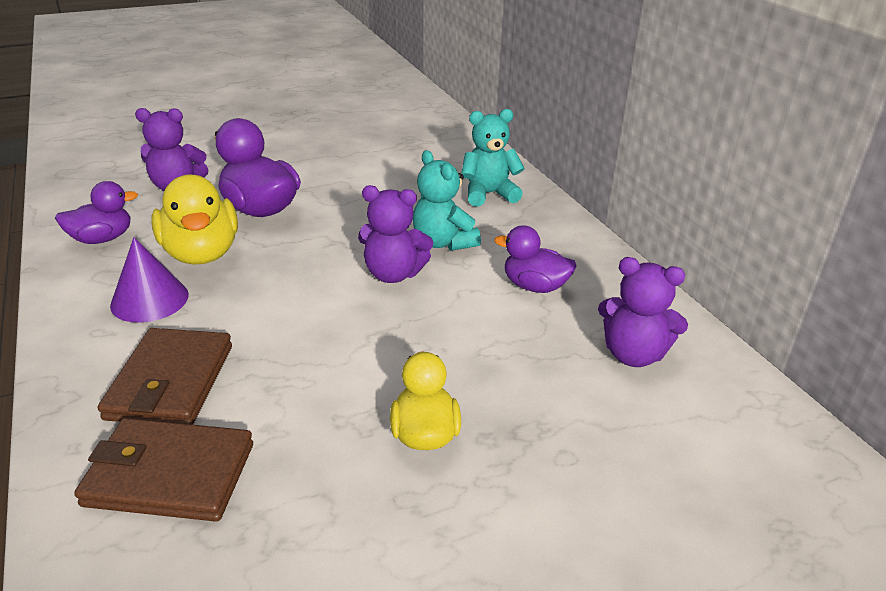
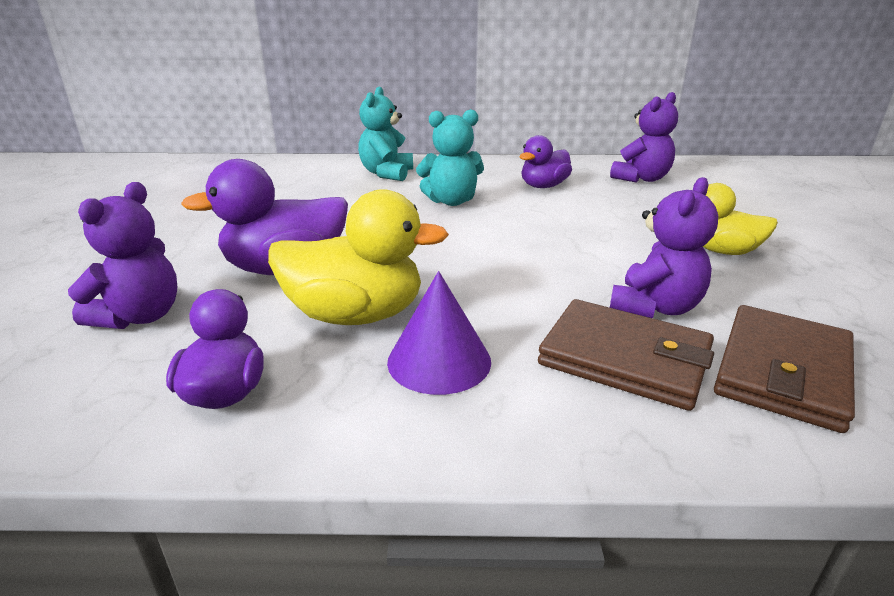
camera: 65 degrees left, 5 degrees down
(393, 274) = (488, 226): purple teddy bear -> purple teddy bear (655, 307)

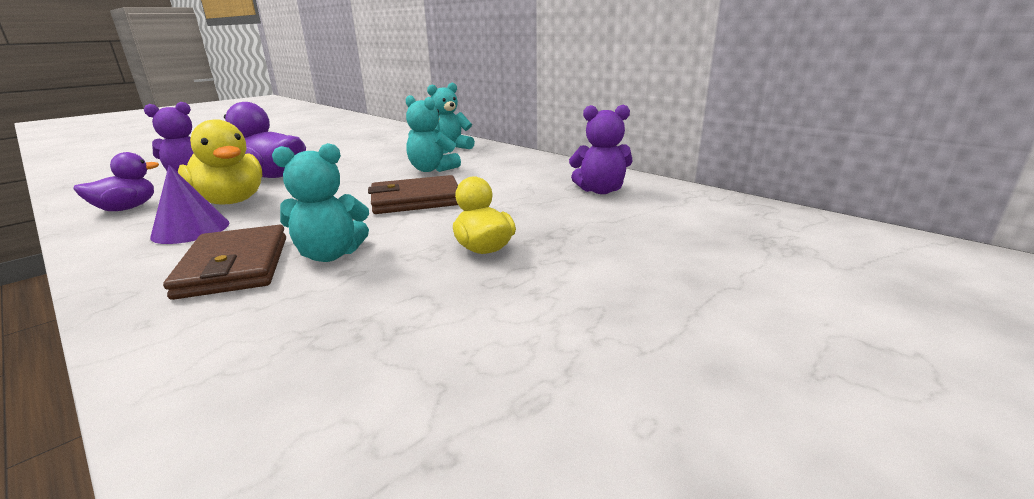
camera: 45 degrees right, 5 degrees down
(543, 186) = (511, 176): purple duck -> none
(655, 307) = (330, 255): purple teddy bear -> turquoise teddy bear
(782, 371) = (261, 316): brown wallet -> brown wallet (416, 200)

